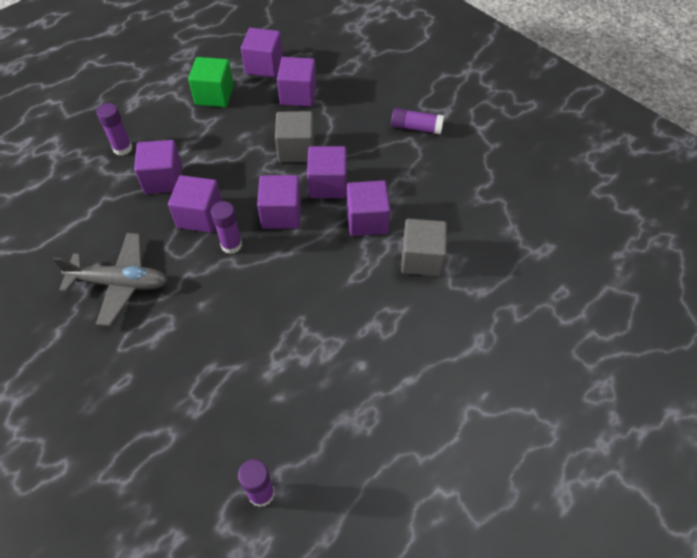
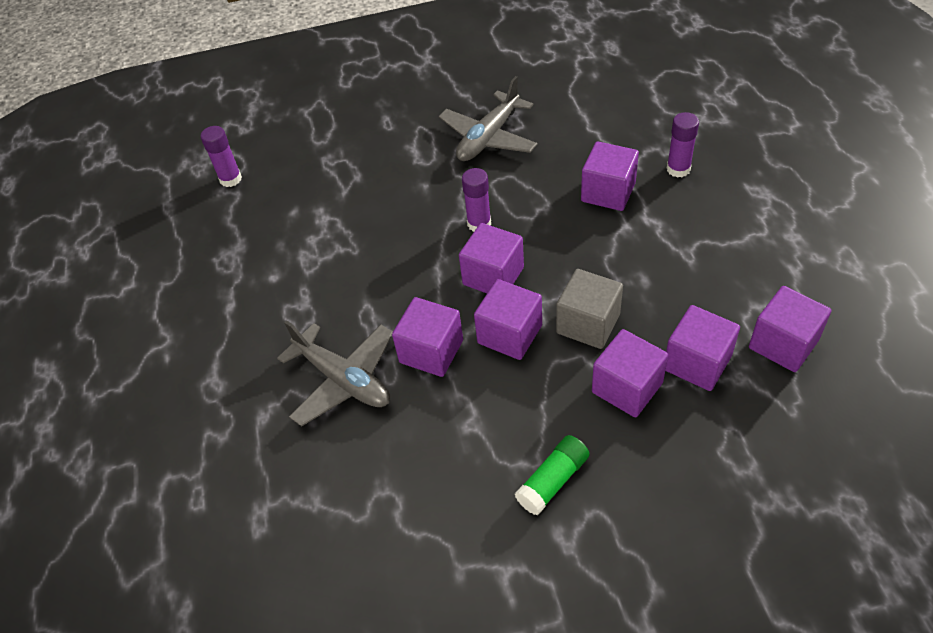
camera: 125 degrees right, 5 degrees down
(200, 216) = (535, 209): purple cube -> purple cube (627, 387)
(214, 95) = (739, 271): green cube -> none
(416, 128) = (553, 481): purple glue stick -> green glue stick
(421, 259) = (343, 380): grey cube -> grey plane

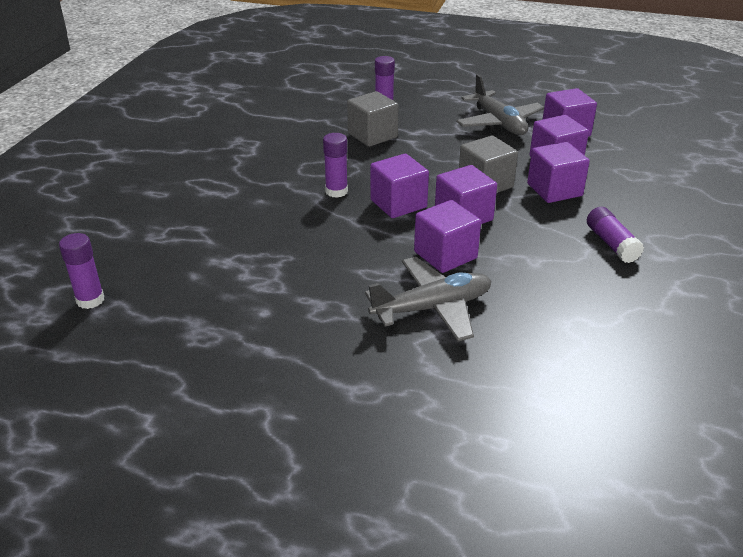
camera: 65 degrees left, 15 degrees down
(488, 137) = (249, 157): grey plane -> grey plane (498, 123)
(553, 481) = (611, 244): green glue stick -> purple glue stick
(608, 192) = (372, 135): purple cube -> grey cube

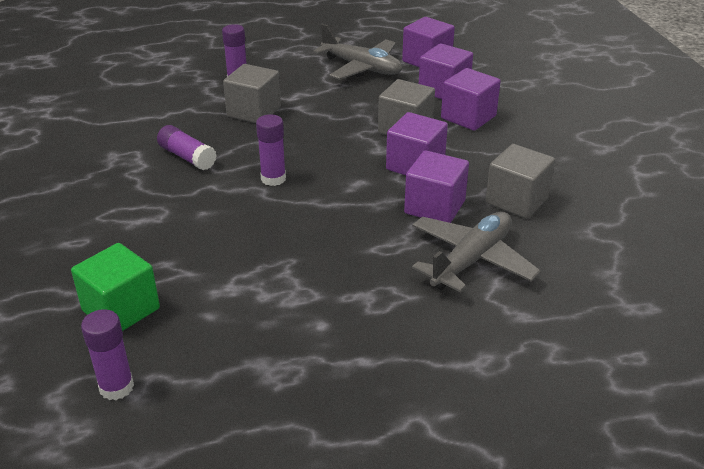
camera: 30 degrees left, 0 degrees up
(141, 249) = (121, 309): none -> green cube
(398, 204) = (345, 172): purple cube -> none
(525, 273) = (516, 200): none -> grey cube
(611, 244) = (557, 151): purple glue stick -> purple glue stick (187, 157)

